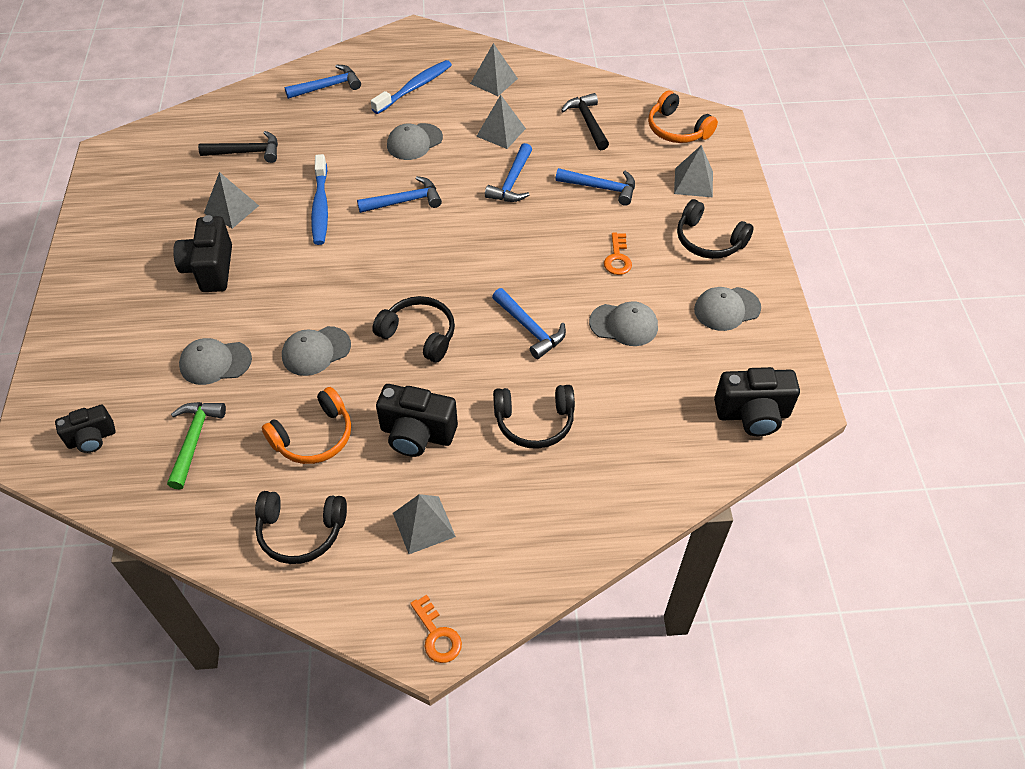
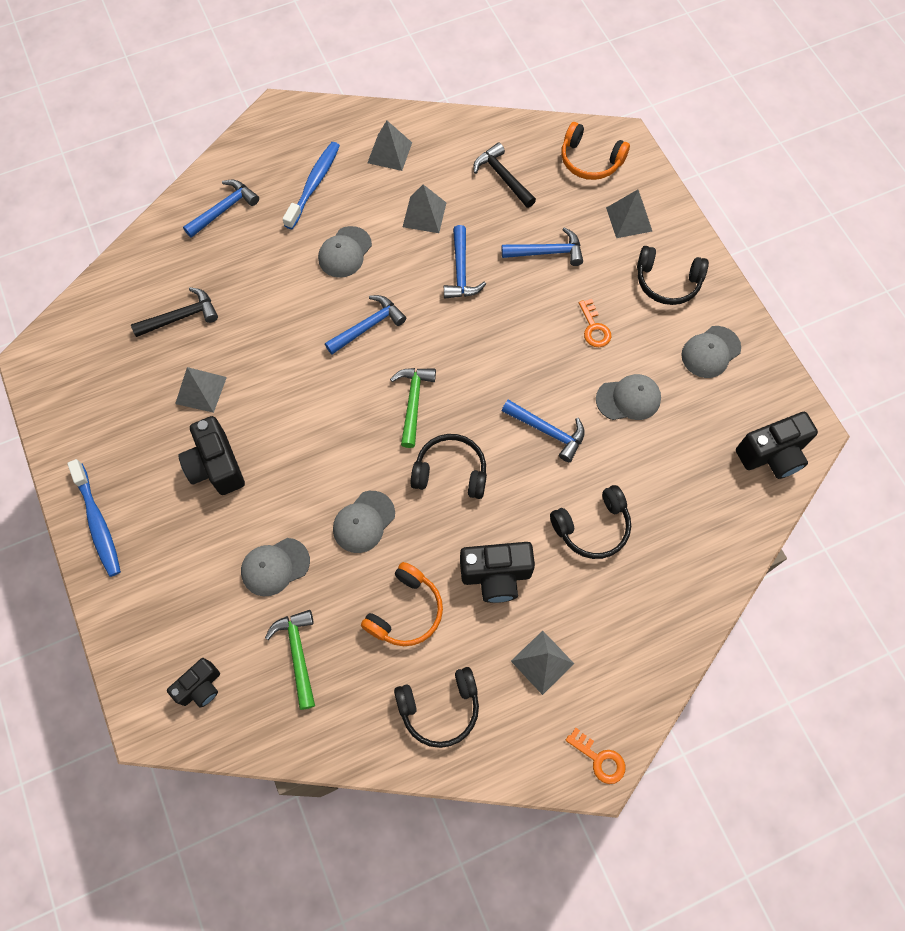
camera: 20 degrees left, 15 degrees up
(320, 207) = (289, 359): blue toothbrush -> blue toothbrush (98, 523)
(414, 270) = (413, 402): none -> green hammer

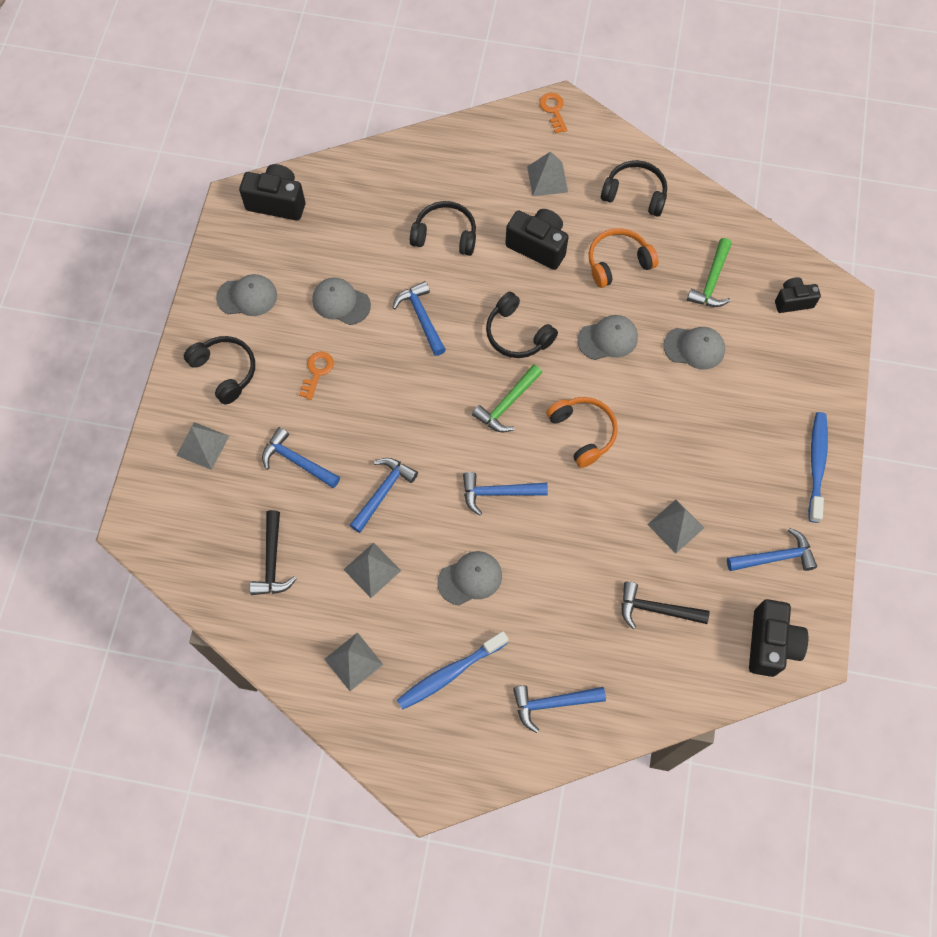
camera: 145 degrees left, 0 degrees up
(99, 416) = (775, 557): none -> blue hammer
(216, 466) = (697, 451): black camera -> black camera (770, 644)
(590, 161) = (182, 525): orange headphones -> orange headphones (583, 432)

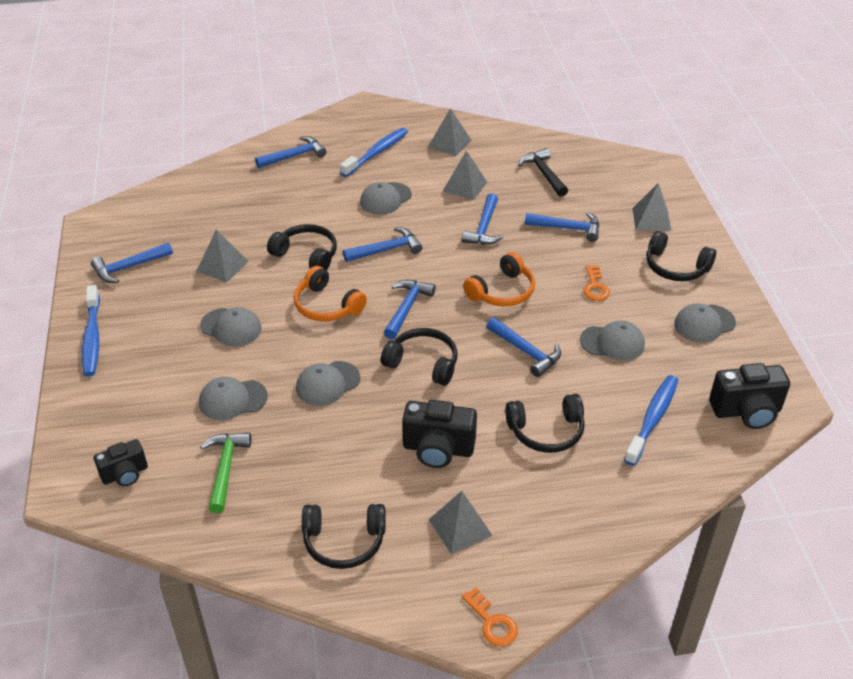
camera: 160 degrees right, 25 degrees down
(355, 219) = (652, 419): none -> blue toothbrush
(507, 404) = (407, 308): green hammer -> blue hammer
(583, 513) = (307, 255): none -> black headphones
(617, 262) = (340, 458): orange headphones -> orange headphones (502, 291)
(656, 609) = (227, 216): black hammer -> none
(681, 434) = (231, 327): none -> grey cap
(770, 644) = (128, 219): black camera -> none

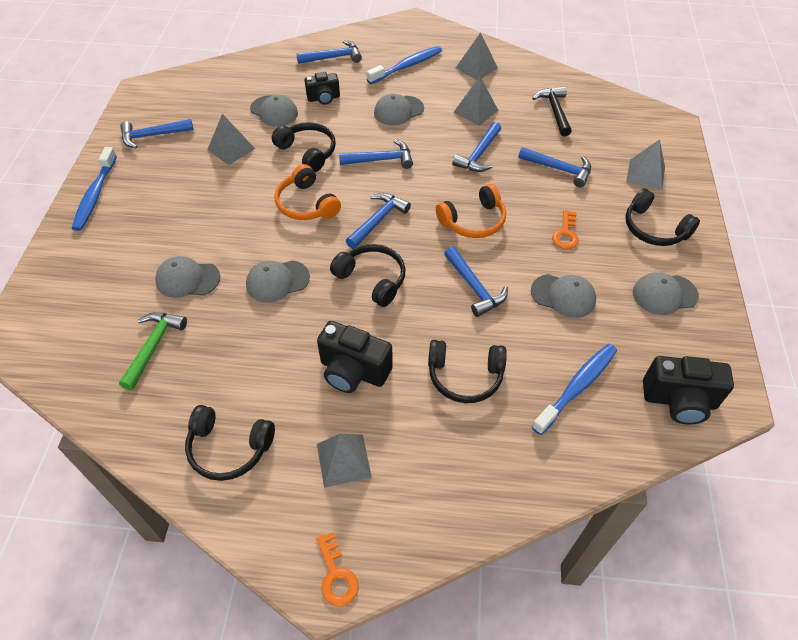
camera: 15 degrees right, 10 degrees up
(125, 474) = (66, 332): black camera -> black camera (323, 98)
(231, 327) = (215, 208): grey cap -> grey cap (274, 111)

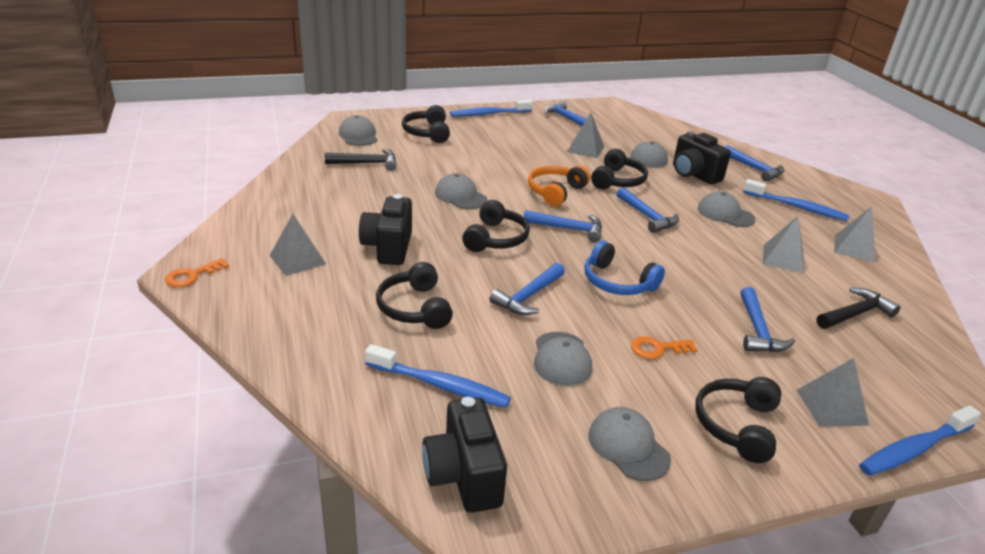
camera: 65 degrees right, 20 degrees down
(153, 347) = (366, 163): green hammer -> black hammer
(187, 279) = (436, 161): grey cap -> grey cap (358, 135)
(229, 448) = (291, 209): black headphones -> black headphones (427, 133)
(323, 98) = (694, 174): black camera -> black camera, size x1.57
(473, 221) = (617, 282): orange headphones -> blue headphones
(479, 154) = (718, 271): blue hammer -> none
(688, 159) = (913, 449): none -> blue toothbrush

